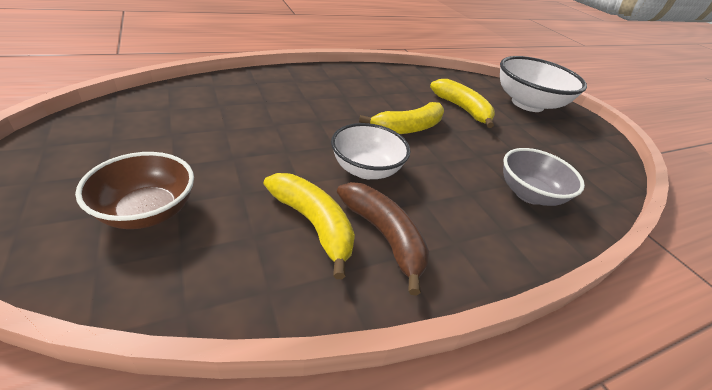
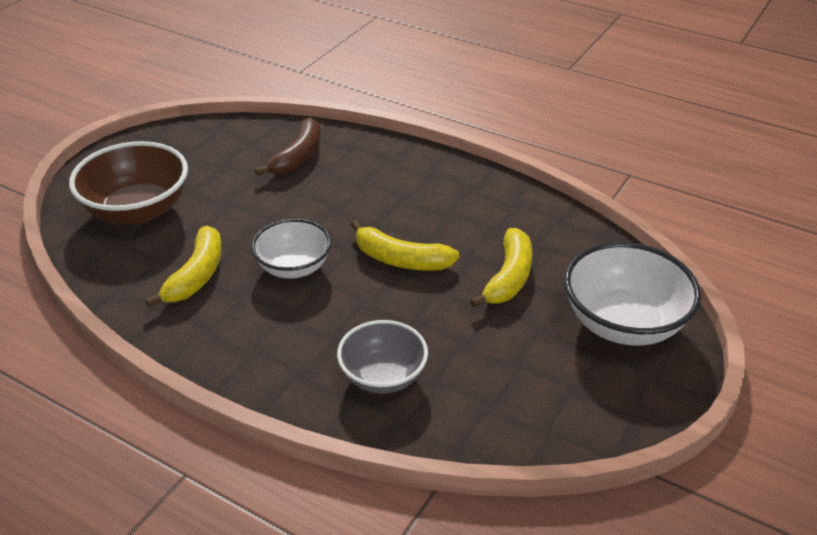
camera: 60 degrees right, 0 degrees up
(148, 211) = (138, 210): brown bowl -> brown bowl, size x1.55
(384, 235) = (220, 312): brown banana -> brown banana (298, 157)

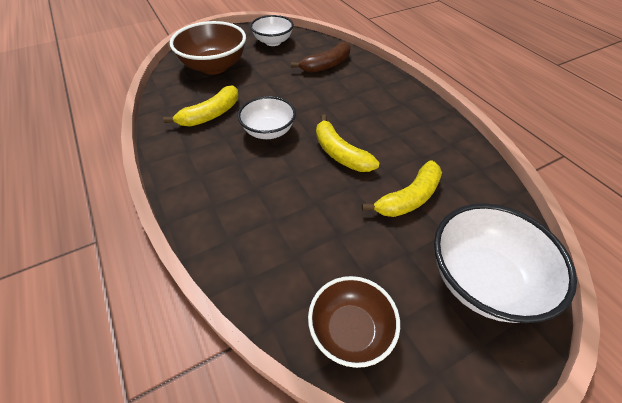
camera: 30 degrees right, 10 degrees up
(193, 147) = (273, 42): none -> white bowl
(383, 376) = (262, 233): grey bowl -> none
(537, 417) = (350, 330): none -> brown bowl

